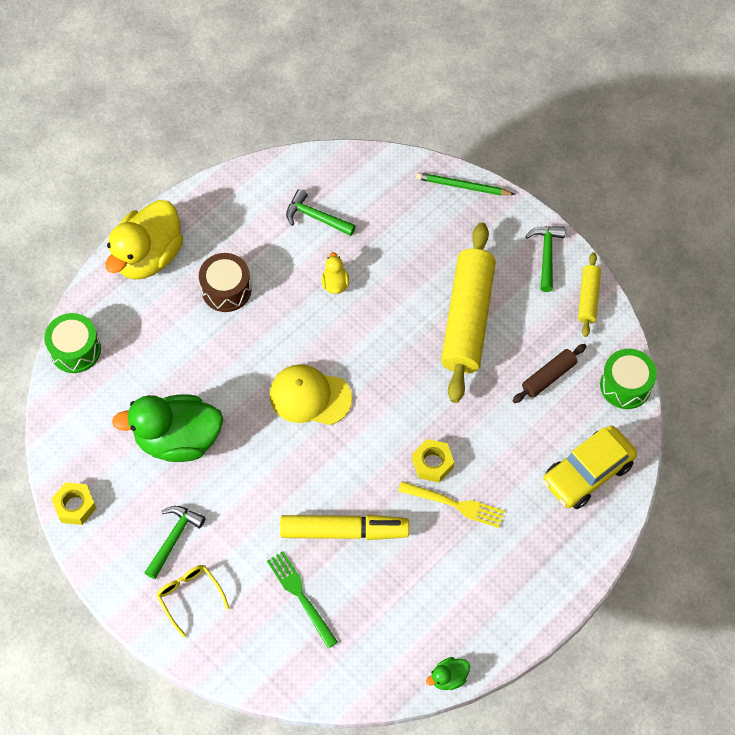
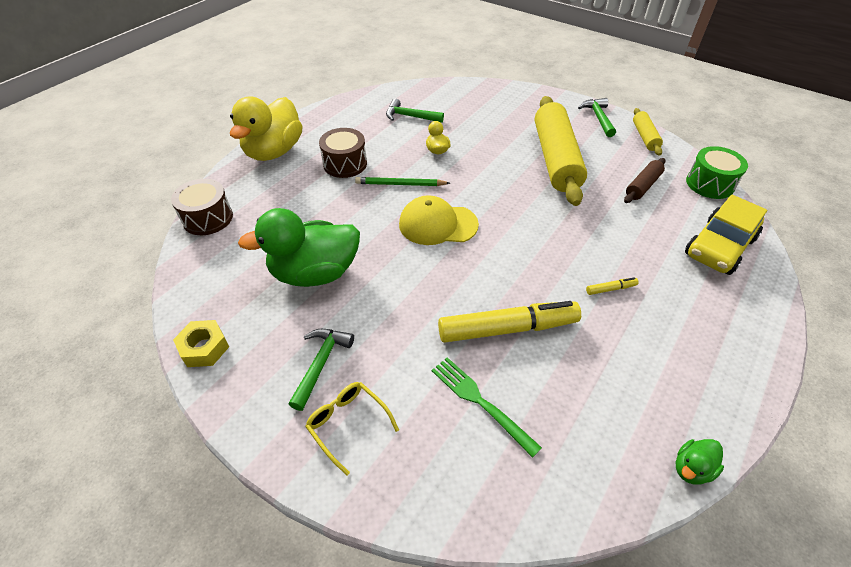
camera: 10 degrees left, 15 degrees down
(75, 350) = (208, 218): green drum -> brown drum
(432, 463) = (572, 259): yellow nut -> none
(455, 504) = (610, 289): yellow fork -> yellow marker
(463, 186) = (517, 91): green pencil -> green pencil (400, 184)

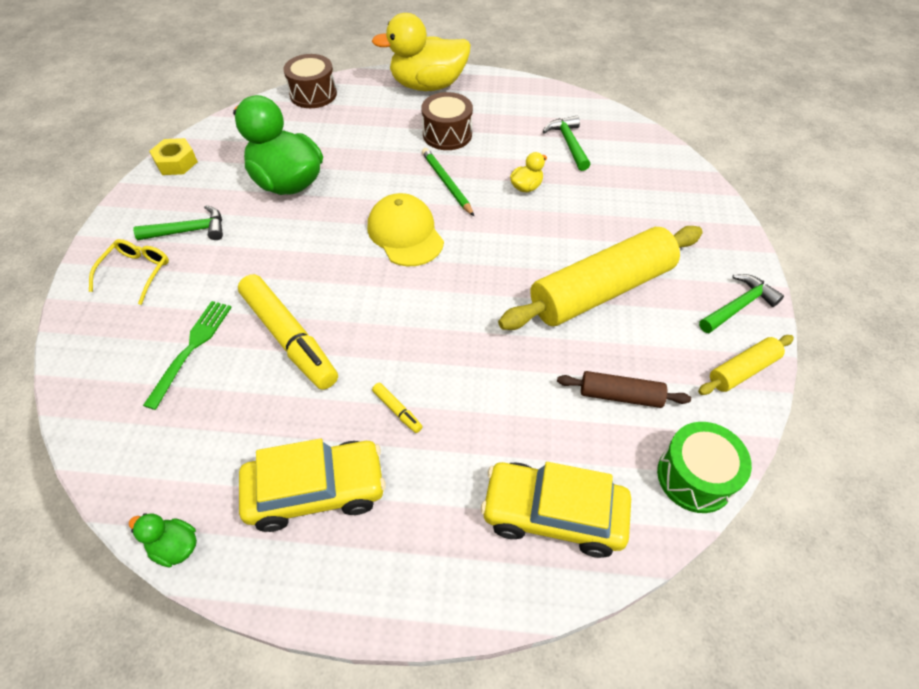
camera: 60 degrees right, 5 degrees up
(666, 358) = (316, 491): none -> yellow car

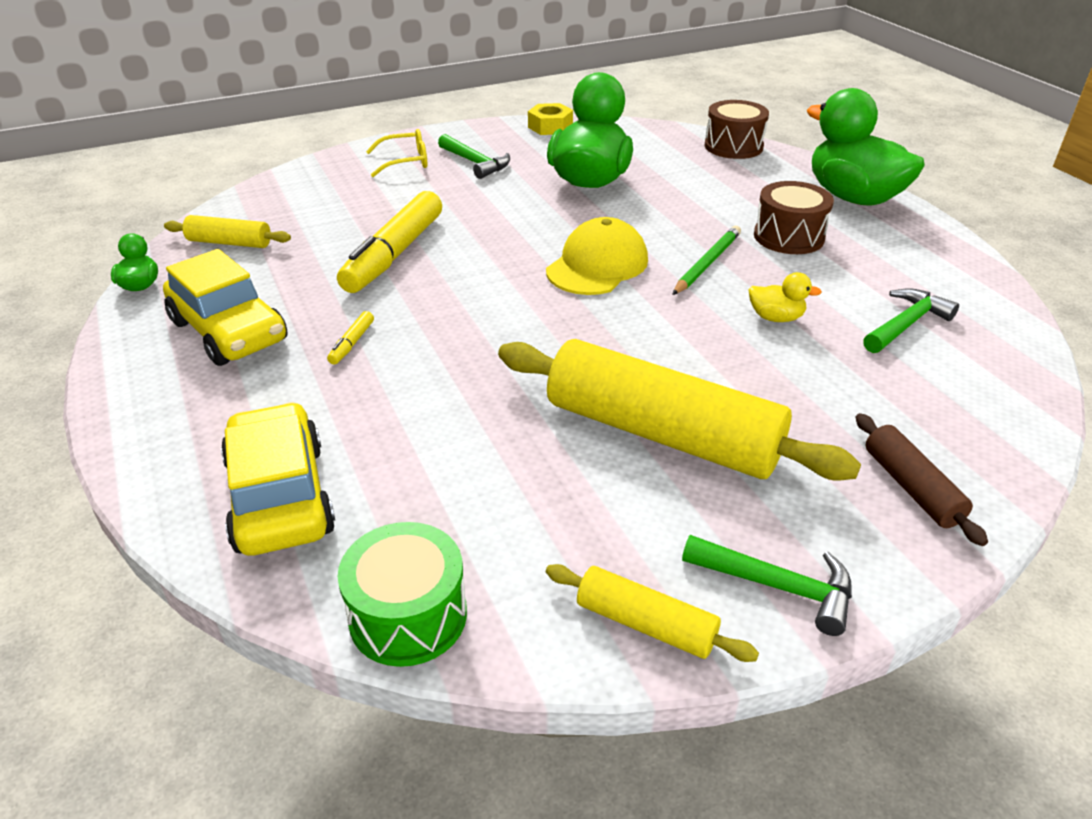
camera: 60 degrees right, 15 degrees down
(159, 450) = (229, 243): none -> yellow rolling pin
(191, 348) = (344, 215): green fork -> none
(428, 85) = (853, 197): yellow duck -> green duck
(620, 395) = (495, 503): brown rolling pin -> brown rolling pin (911, 487)

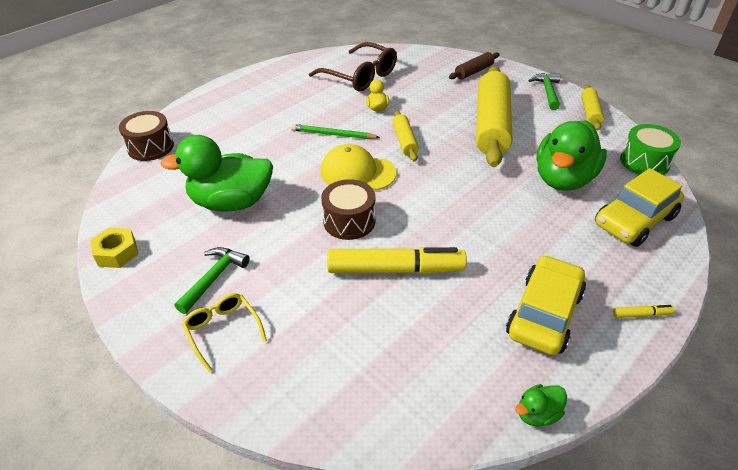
camera: 110 degrees left, 5 degrees up
(229, 243) = (437, 389): yellow rolling pin -> yellow rolling pin (405, 141)
(352, 343) = (508, 246): yellow marker -> yellow marker (641, 314)
(788, 237) = (287, 112): brown drum -> brown drum (349, 221)
(853, 197) = (225, 96): green duck -> green duck (563, 179)
(906, 324) = (360, 76): green hammer -> brown glasses

